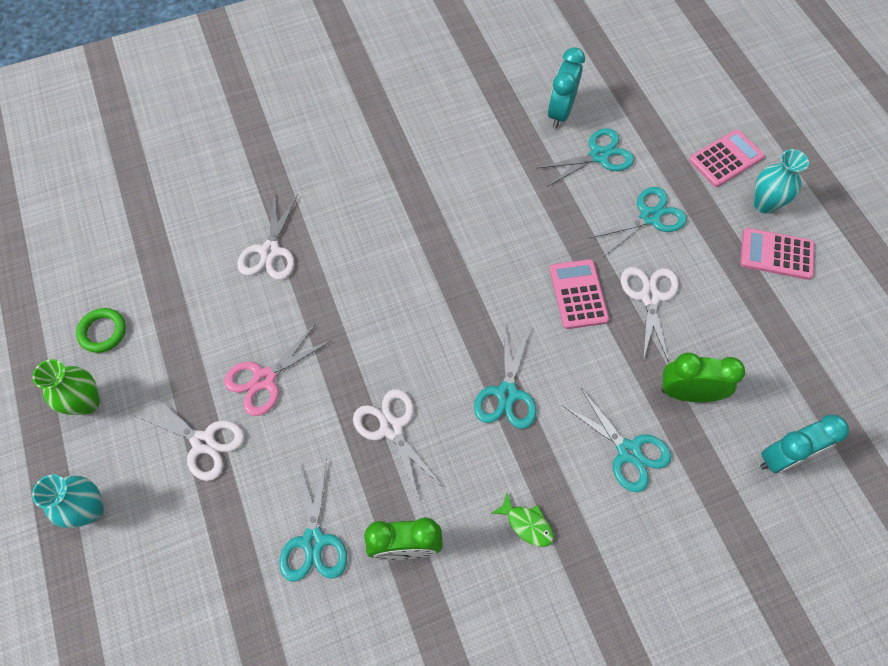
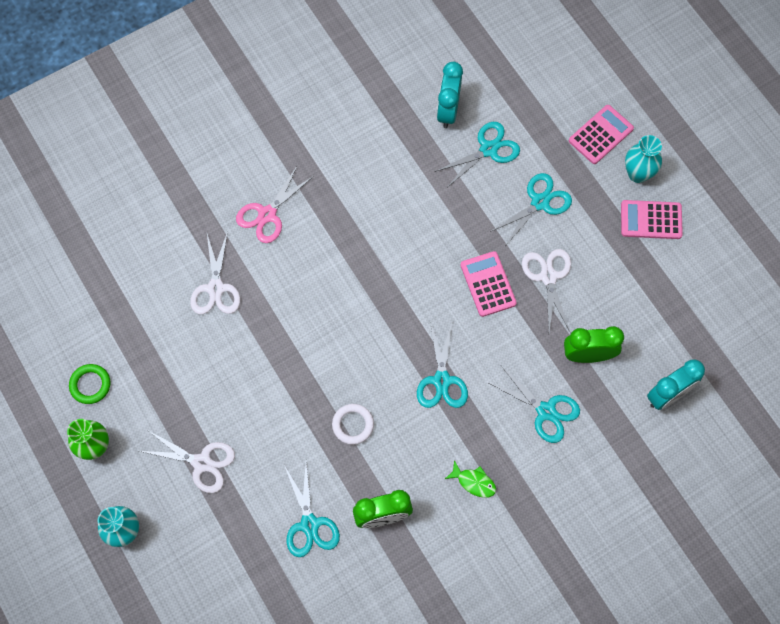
camera: 10 degrees left, 5 degrees up
(264, 379) = (239, 402): pink scissors -> pink scissors (267, 214)
(391, 428) = (353, 425): white scissors -> white ring

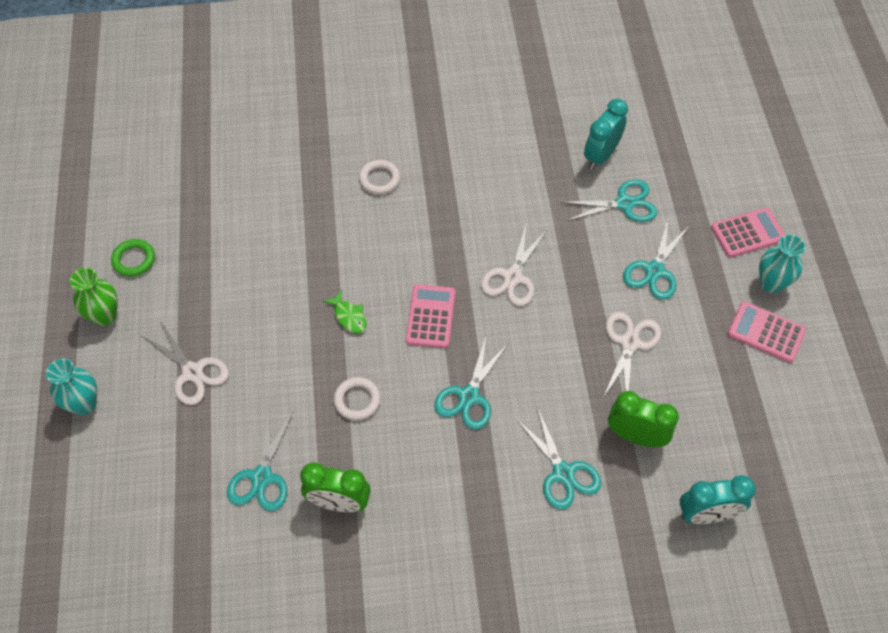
camera: 25 degrees right, 10 degrees down
(215, 288) = (296, 223): white scissors -> white scissors (512, 277)
(267, 214) = (379, 179): pink scissors -> white ring
(474, 482) = (451, 511): green fish -> green fish (349, 316)
(488, 284) = (563, 325): pink calculator -> pink calculator (431, 316)
(540, 202) = (654, 271): turquoise scissors -> turquoise scissors turned 135 degrees clockwise

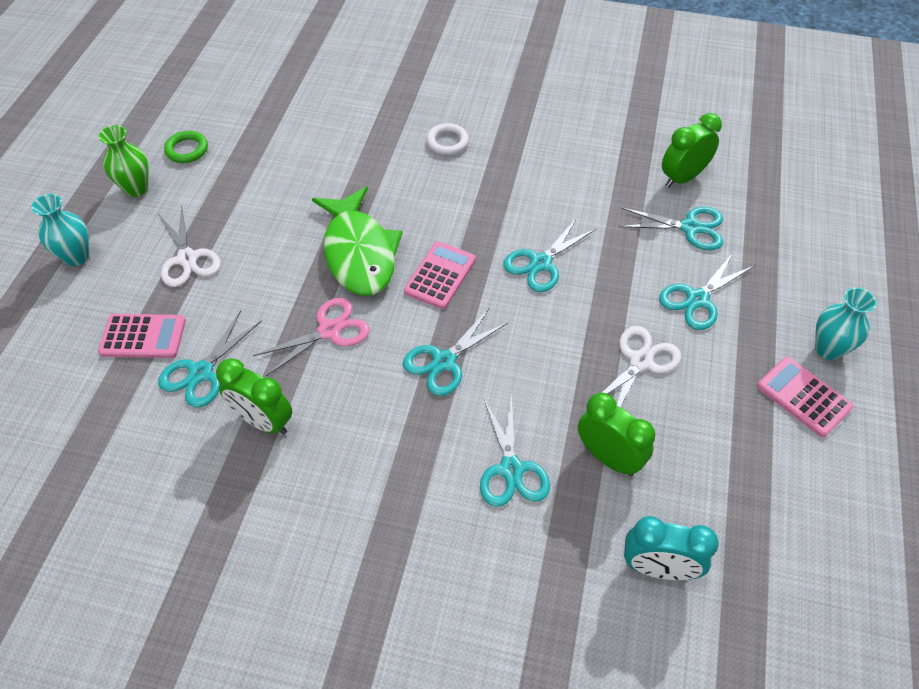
camera: 20 degrees right, 5 degrees down
(349, 316) = (359, 252): green fish -> green fish, size x2.49
(357, 400) = (329, 330): white ring -> pink scissors
(512, 277) = (540, 263): white scissors -> turquoise scissors
(601, 155) = (682, 178): turquoise clock -> green clock
(748, 233) = (819, 292): pink calculator -> pink calculator (143, 337)

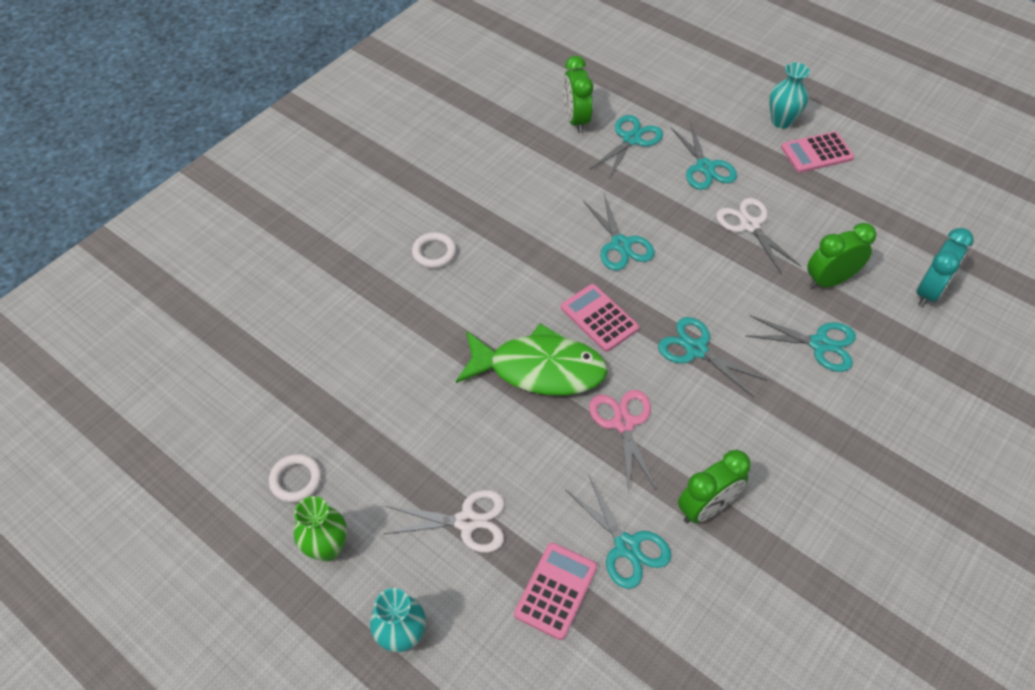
camera: 65 degrees left, 0 degrees up
(187, 150) = (296, 480): green ring -> white ring
(444, 361) = (696, 349): turquoise scissors -> turquoise scissors turned 150 degrees clockwise

